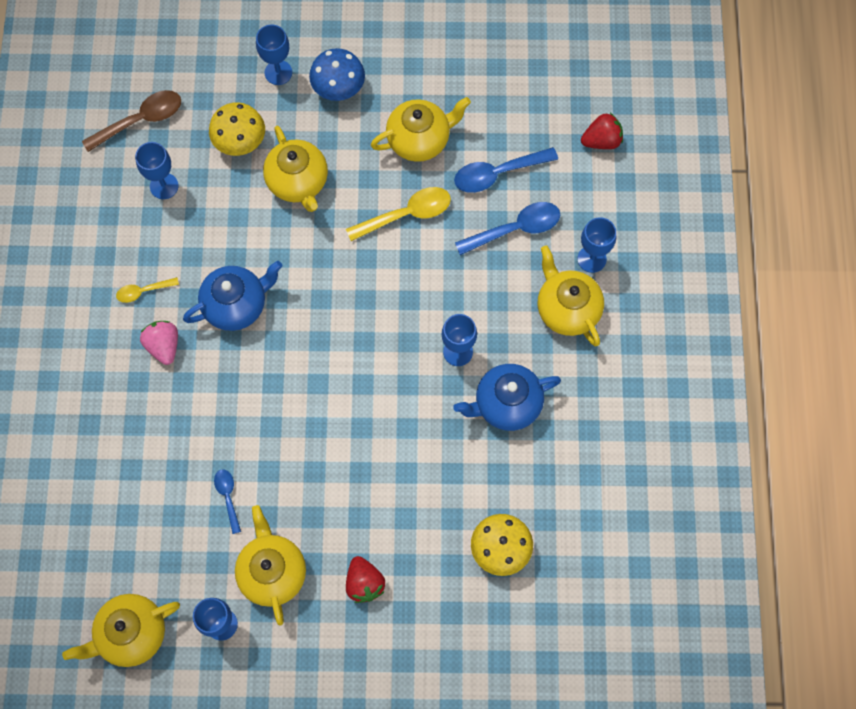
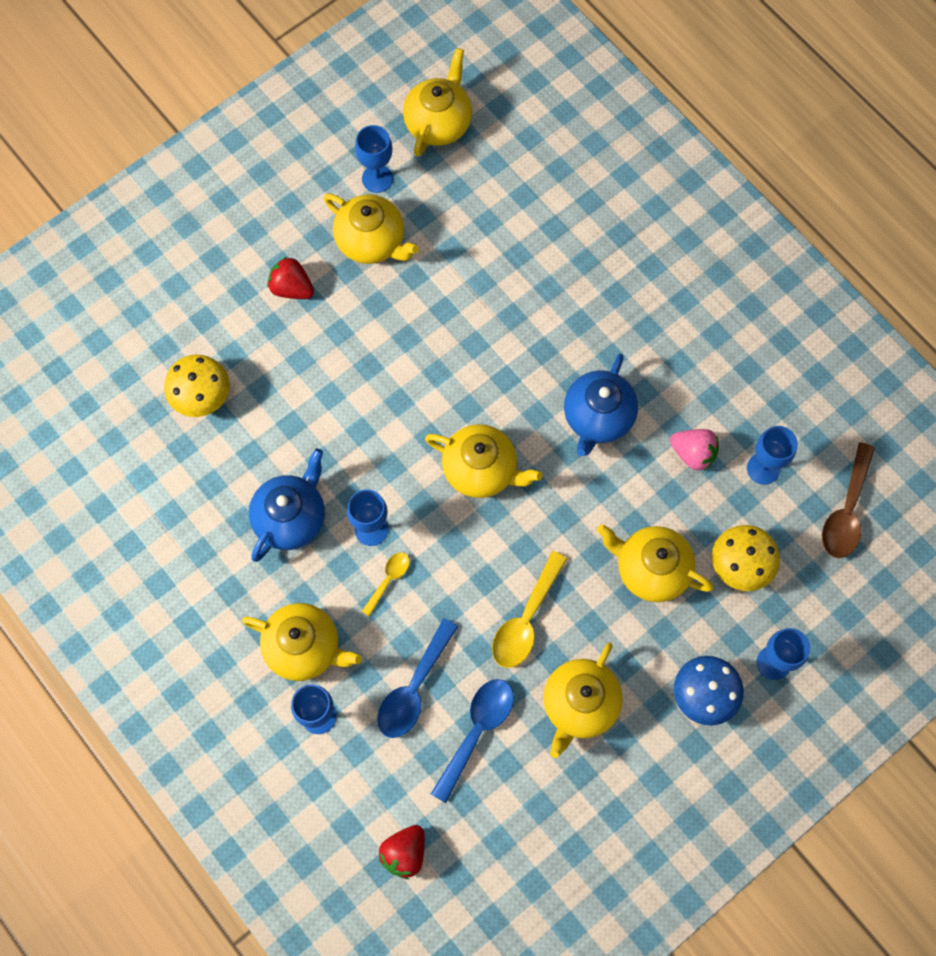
camera: 140 degrees right, 0 degrees up
(143, 291) = (686, 366): yellow spoon -> yellow spoon (388, 580)
(164, 346) = (624, 337): pink strawberry -> pink strawberry (693, 454)
(228, 497) = (458, 266): blue spoon -> none
(348, 333) = (481, 470): none -> yellow teapot

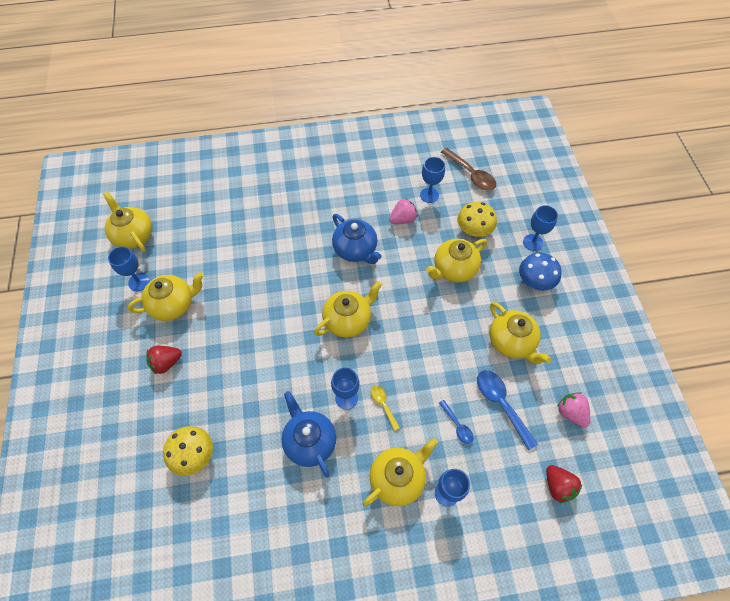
camera: 60 degrees left, 10 degrees down
(414, 688) = (457, 425): blue spoon -> blue spoon, size x0.56
(518, 830) = (571, 412): none -> pink strawberry
(526, 619) = (448, 343): yellow spoon -> none

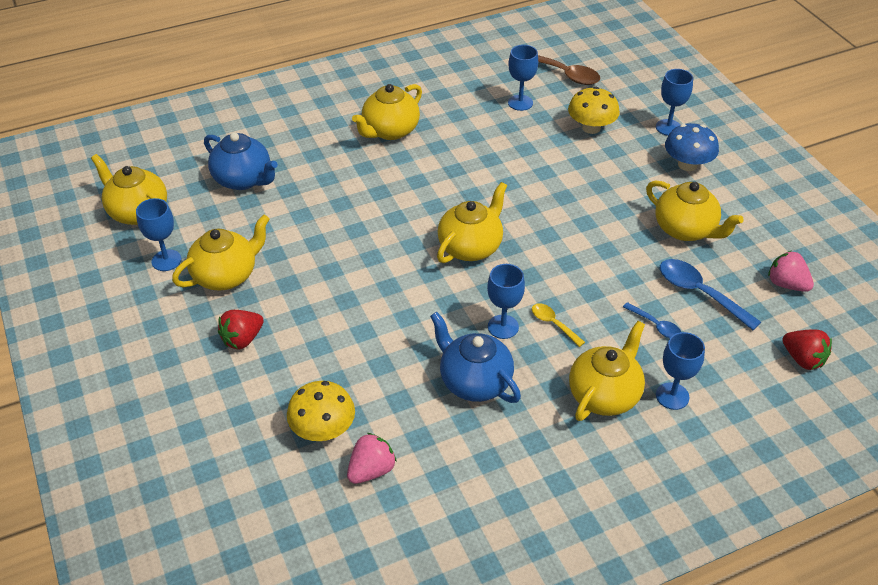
camera: 15 degrees left, 15 degrees down
(355, 250) = (449, 174): blue teapot -> blue teapot (243, 179)
(403, 219) = (497, 132): pink strawberry -> pink strawberry (371, 470)
(454, 269) = (583, 171): yellow teapot -> yellow teapot (390, 131)

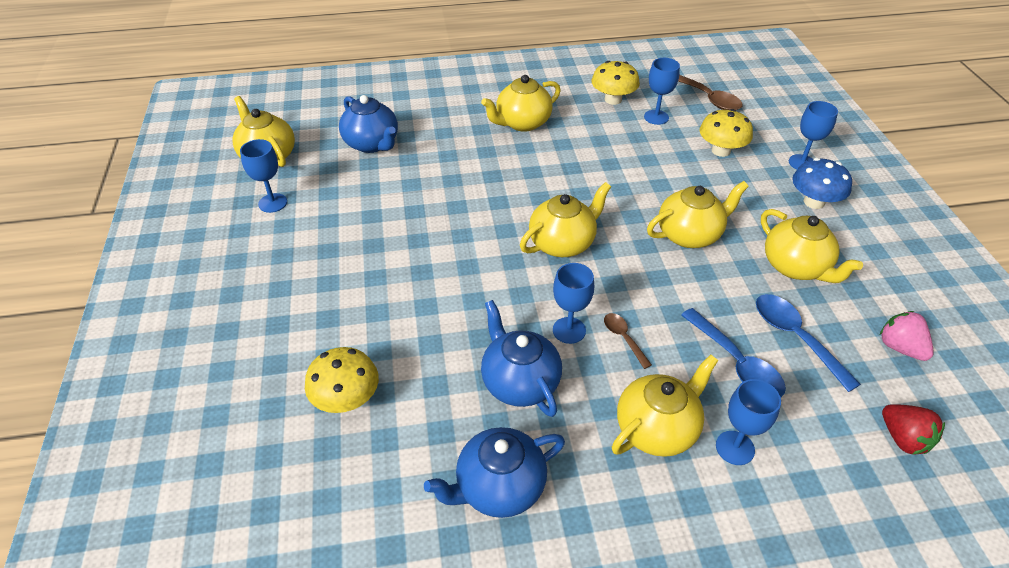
camera: 15 degrees right, 0 degrees up
(226, 275) = (319, 226): yellow teapot -> yellow teapot (689, 235)
(242, 339) = (308, 290): red strawberry -> none
(371, 470) = (378, 455): pink strawberry -> none
(472, 90) = (613, 99): none -> yellow mushroom
(487, 472) = (499, 487): none -> blue teapot
(553, 324) = (623, 338): yellow spoon -> brown spoon
(655, 325) = (736, 363): blue spoon -> blue spoon, size x1.77

